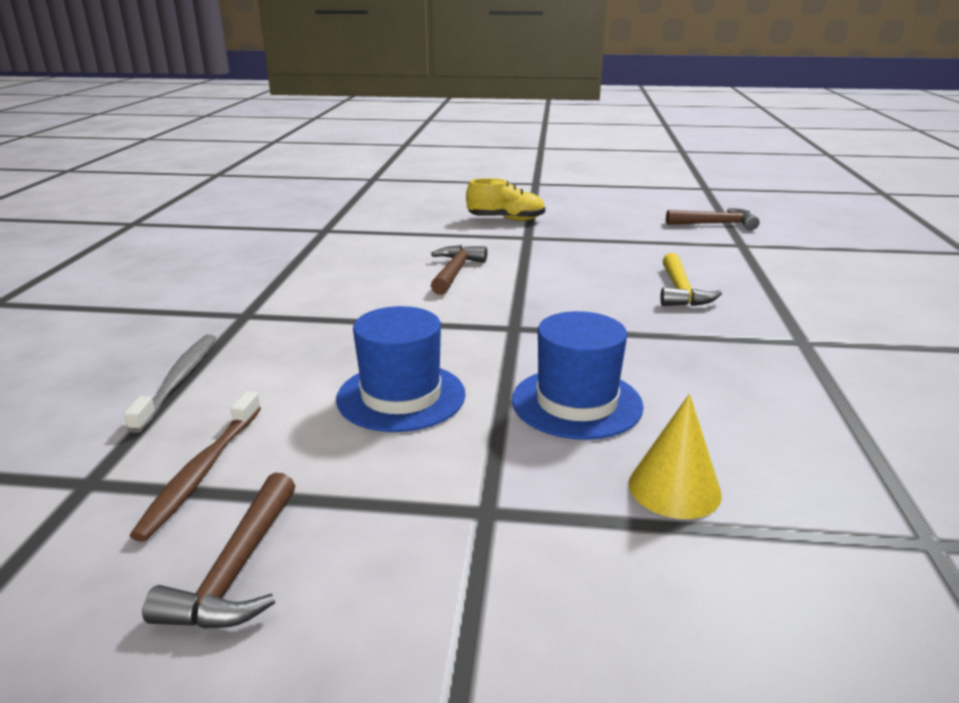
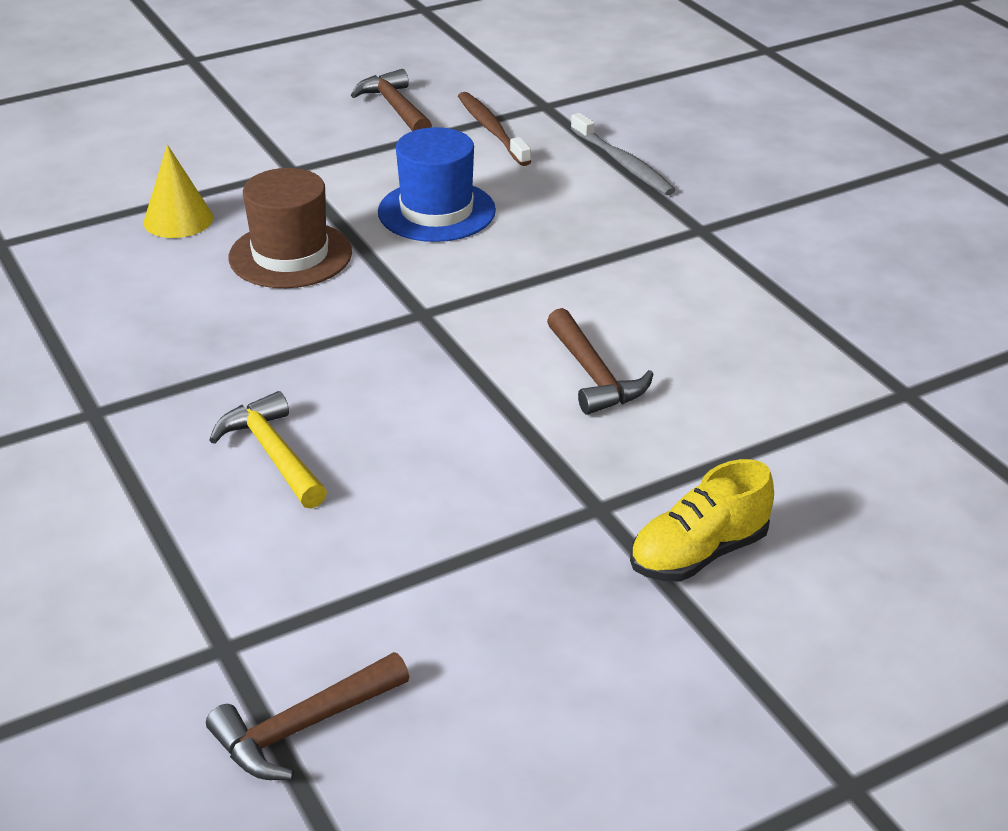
camera: 145 degrees right, 10 degrees up
(576, 403) = (290, 255): blue hat -> brown hat

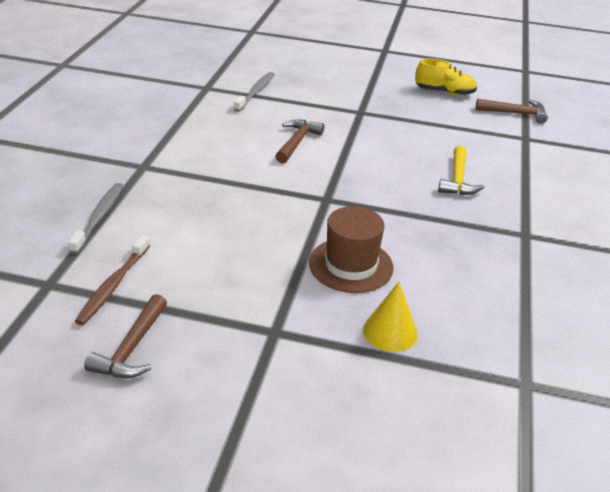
camera: 140 degrees left, 0 degrees up
(436, 211) = (239, 246): blue hat -> none
(699, 554) = (349, 91): yellow shoe -> yellow shoe (444, 92)
(826, 435) = (256, 92): none -> grey toothbrush

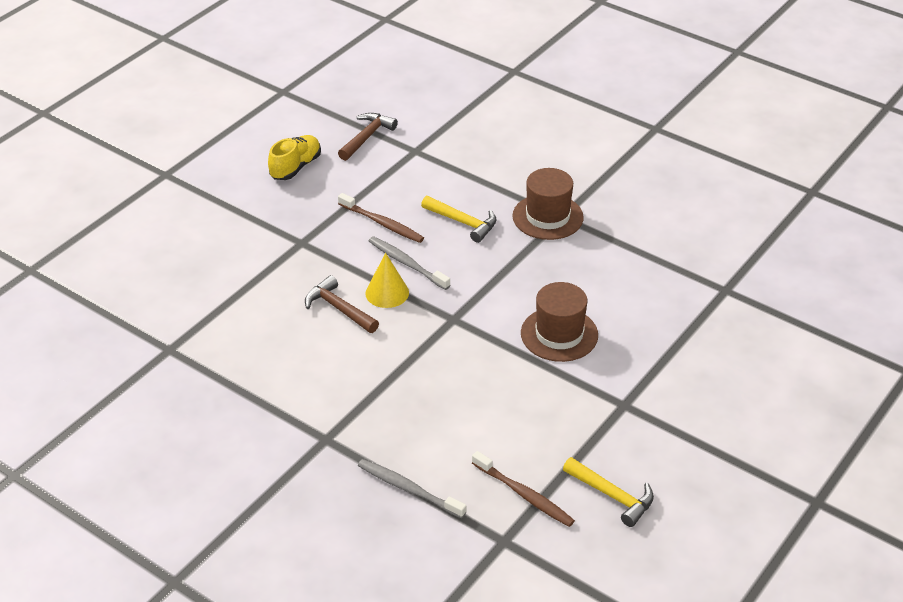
camera: 65 degrees left, 5 degrees up
(131, 348) = (612, 496): brown hammer -> yellow hammer
(256, 92) = (207, 310): grey toothbrush -> grey toothbrush (406, 263)
(390, 331) = (649, 339): yellow cone -> yellow cone (387, 293)
(416, 141) = (382, 223): none -> brown toothbrush
(515, 225) = (547, 217): none -> brown hat

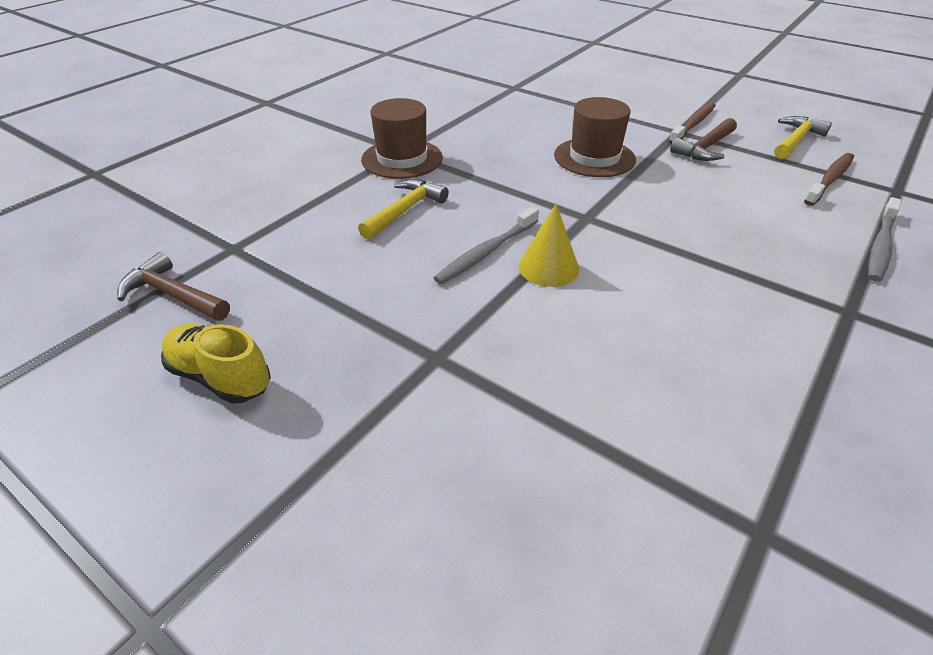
camera: 90 degrees left, 0 degrees up
(339, 309) = (590, 310): brown hammer -> brown hammer (705, 148)
(382, 223) = (398, 274): brown toothbrush -> brown toothbrush (693, 124)

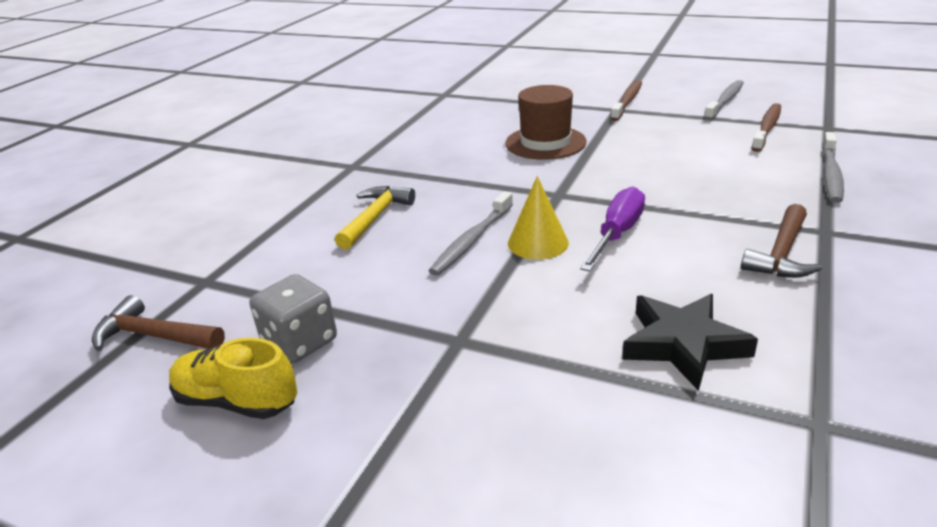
camera: 10 degrees left, 10 degrees down
(294, 328) = (300, 342): none -> grey dice
(402, 159) = (354, 173): brown hat -> none
(630, 273) = (617, 234): none -> purple screwdriver
(653, 411) = (683, 344): none -> black star
(705, 148) = (646, 119): brown hammer -> brown hammer (781, 253)
(796, 140) = (725, 101): yellow hammer -> grey toothbrush

